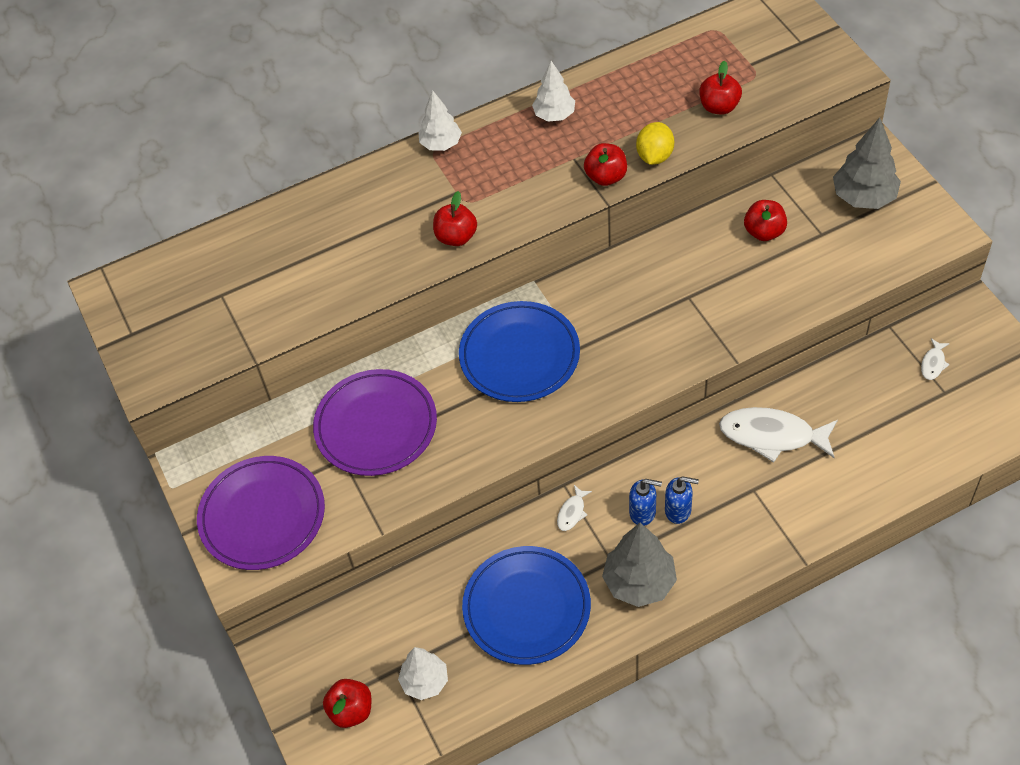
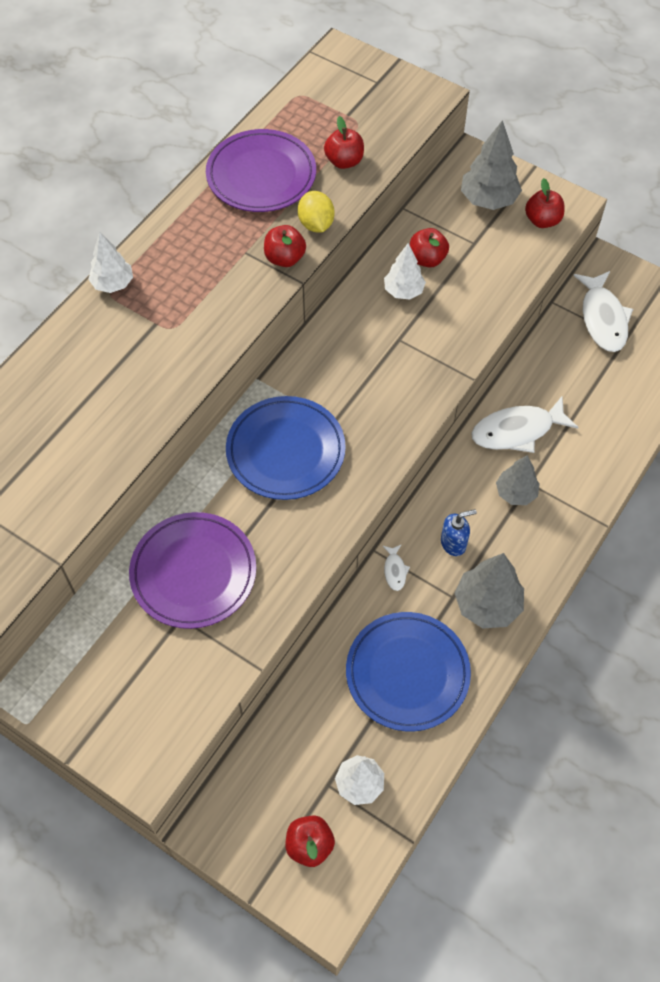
camera: 35 degrees left, 5 degrees up
(262, 516) = (136, 708): purple plate -> purple plate (261, 175)
(456, 237) = (182, 365): red apple -> red apple (542, 220)
(554, 115) = (203, 219): white tree -> white tree (403, 291)
(678, 510) = (481, 528): blue soap dispenser -> none
(733, 493) = (515, 493): none -> grey tree
(933, 363) = (603, 318): white fish -> white fish, size x2.23

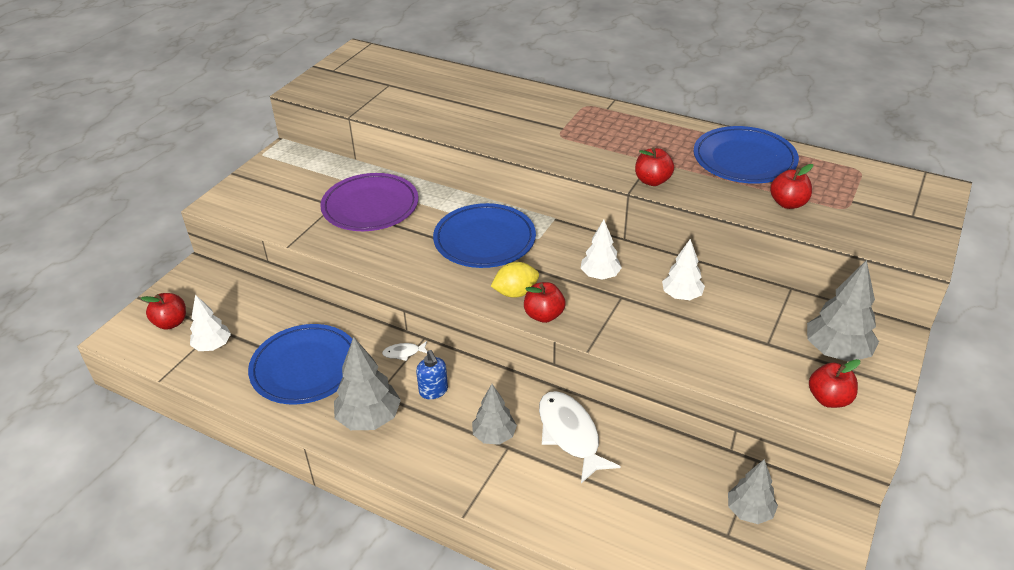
camera: 85 degrees right, 20 degrees down
(113, 284) = (595, 106): white tree -> white tree (600, 275)
(261, 175) = (744, 160): purple plate -> blue plate
(316, 224) = (700, 194): yellow lemon -> yellow lemon (515, 293)
(427, 259) = (730, 309): red apple -> red apple (544, 315)
(603, 318) = (749, 511): white fish -> grey tree

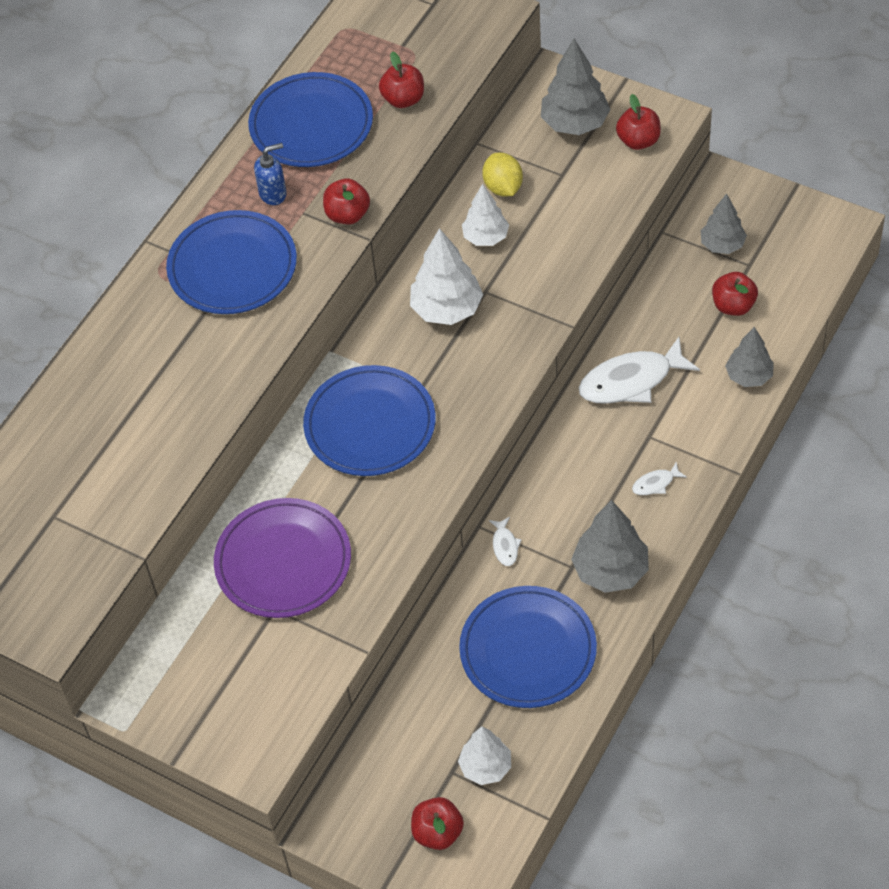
camera: 85 degrees left, 15 degrees up
(433, 391) = (568, 510): blue soap dispenser -> blue soap dispenser (273, 193)
(455, 451) = (655, 483): none -> white fish
(494, 436) = (634, 449): grey tree -> grey tree (749, 376)
(515, 293) = (474, 391): yellow lemon -> yellow lemon (503, 187)
(544, 315) = (514, 364): red apple -> red apple (733, 306)
(593, 134) = (232, 267): none -> blue plate
(600, 275) = (446, 309): white tree -> white tree, size x1.52

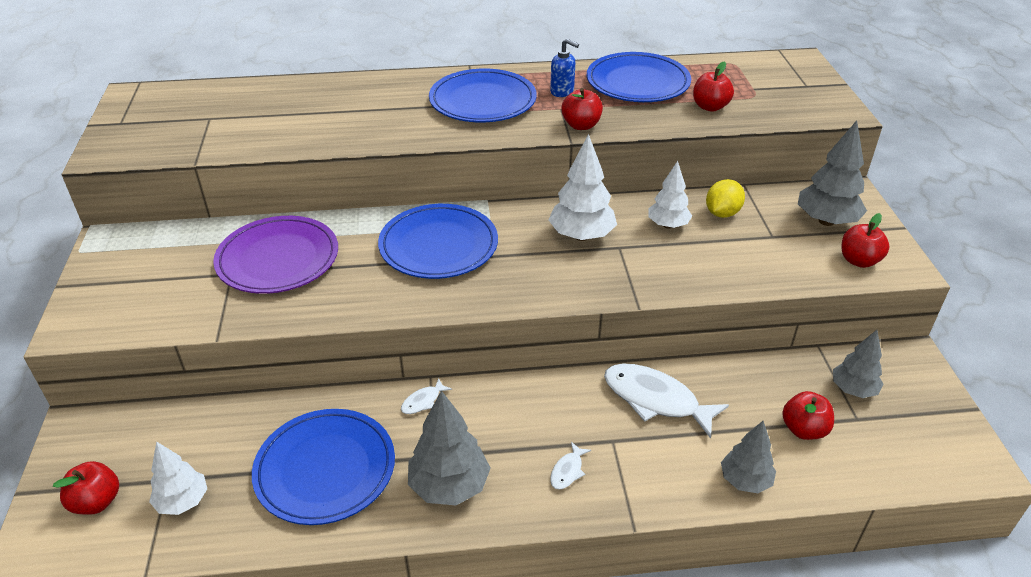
camera: 50 degrees right, 15 degrees down
(655, 483) = (567, 471): white fish -> white fish turned 90 degrees counterclockwise

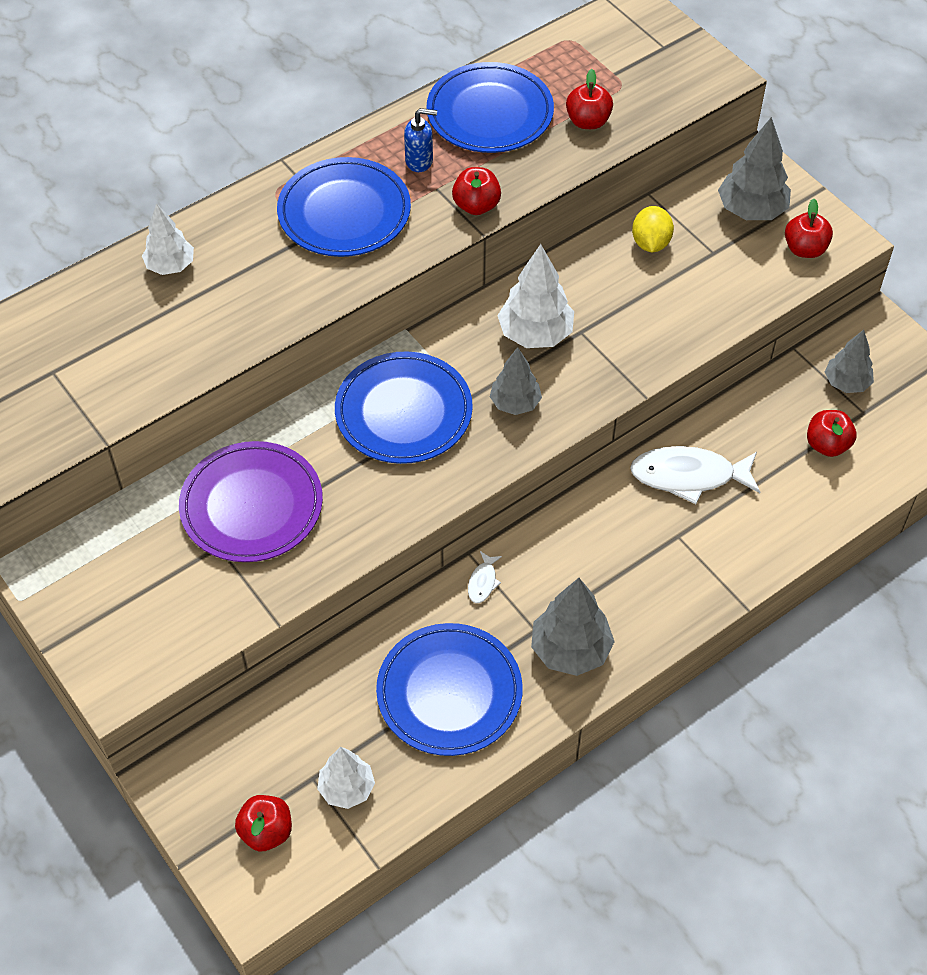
camera: 30 degrees left, 15 degrees up
(567, 471) = (660, 584): white fish -> none
(668, 225) = (609, 282): white tree -> white tree (170, 266)
(745, 481) = (807, 519): grey tree -> grey tree (515, 403)

